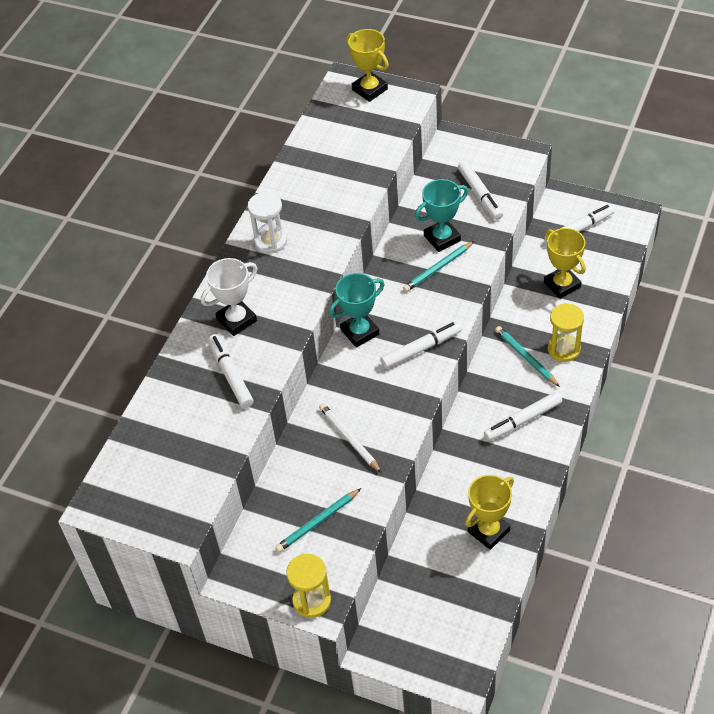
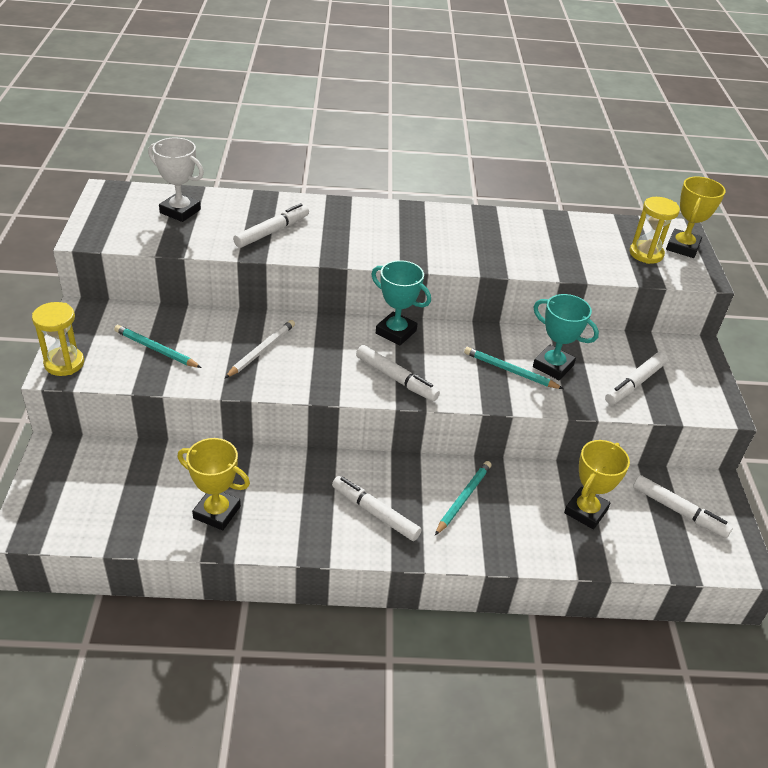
camera: 60 degrees right, 10 degrees down
(237, 320) = (337, 223): white trophy -> white trophy (180, 211)
(270, 241) = (442, 224): white hourglass -> none
(563, 349) = (493, 531): yellow hourglass -> yellow hourglass (646, 254)

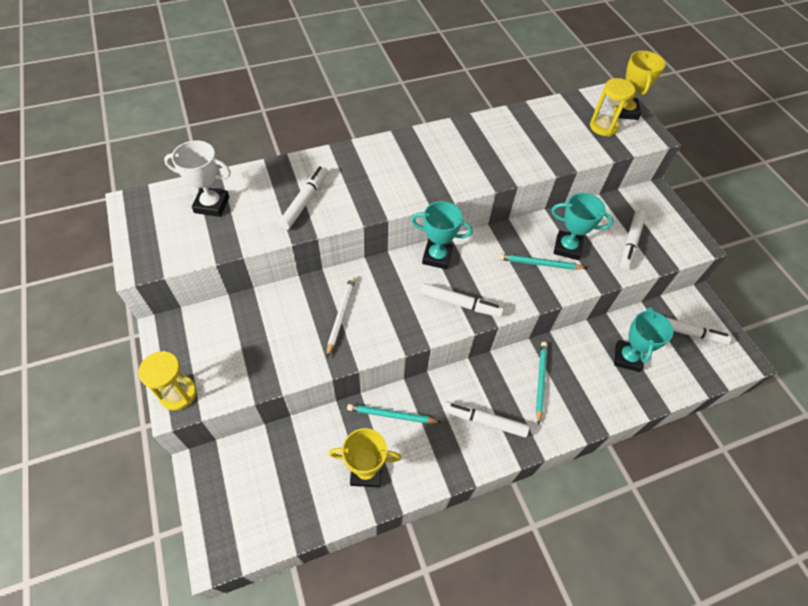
camera: 20 degrees left, 15 degrees up
(156, 349) = (251, 347): turquoise pencil -> turquoise pencil (391, 415)
(585, 511) = (627, 358): yellow trophy -> turquoise trophy

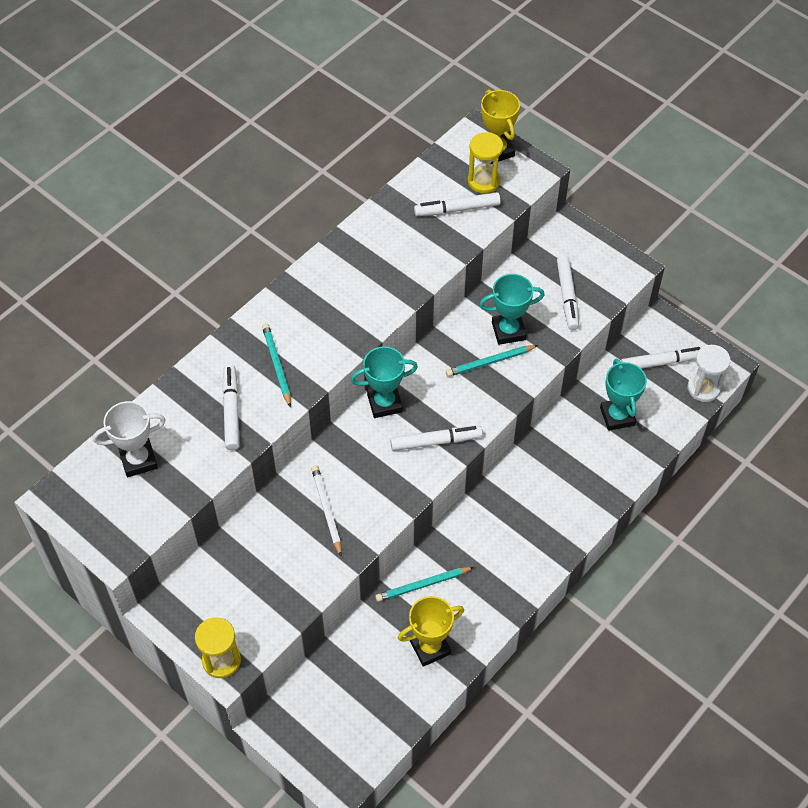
camera: 25 degrees left, 0 degrees up
(485, 421) = (514, 545): white marker -> white marker (457, 209)
(540, 381) = (546, 481): turquoise pencil -> turquoise pencil (277, 365)
(715, 370) = (703, 388): none -> white hourglass

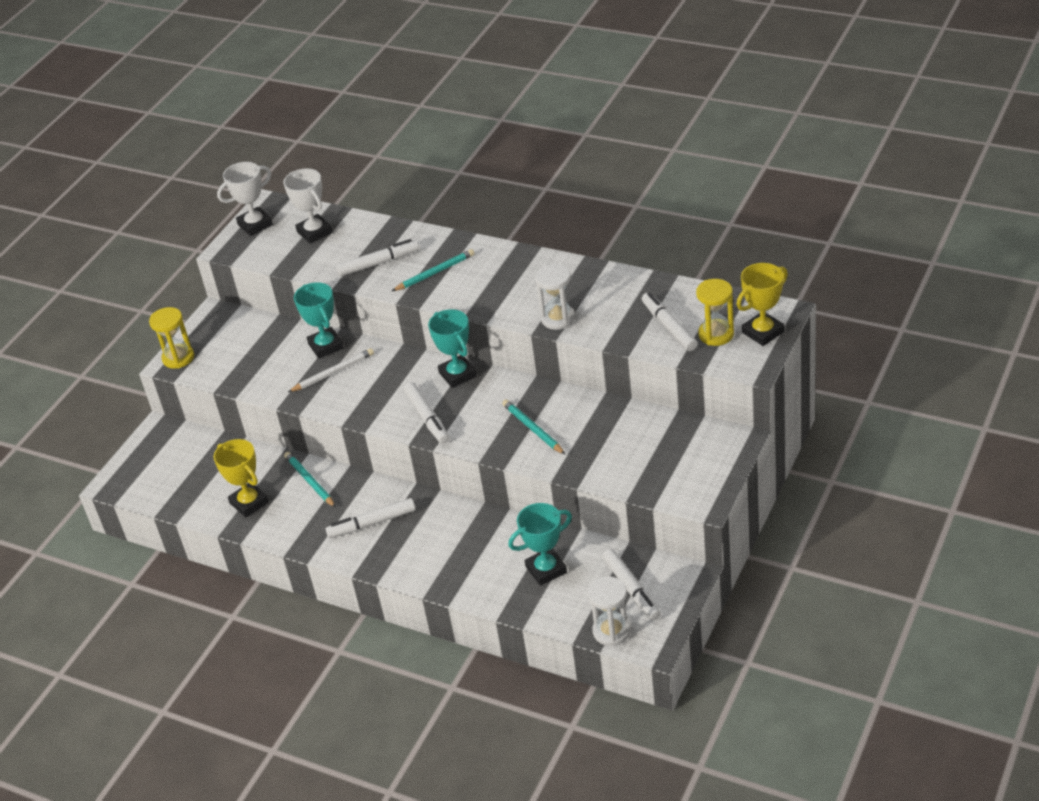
camera: 80 degrees right, 15 degrees down
(86, 517) = (255, 225): none -> white trophy
(403, 284) = (558, 318): none -> white hourglass
(508, 331) = (576, 432): turquoise trophy -> turquoise trophy (325, 346)
(567, 296) = (640, 462): white marker -> white marker (372, 523)

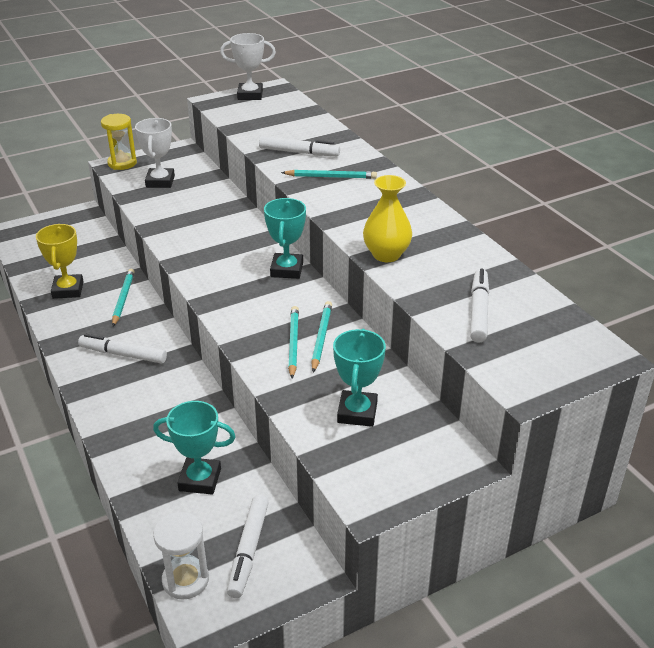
camera: 30 degrees right, 5 degrees down
(314, 232) = (282, 115): white trophy -> white trophy (160, 181)
(325, 346) = (221, 202): turquoise trophy -> turquoise trophy (357, 412)
(333, 373) = (202, 222): white pencil -> none
(427, 418) = (225, 288): white marker -> none
(548, 413) = (321, 337): none -> turquoise pencil
(558, 318) = (386, 255): white hourglass -> yellow vase
(716, 334) = (518, 341): yellow hourglass -> none
(763, 332) = (569, 364): yellow trophy -> none

